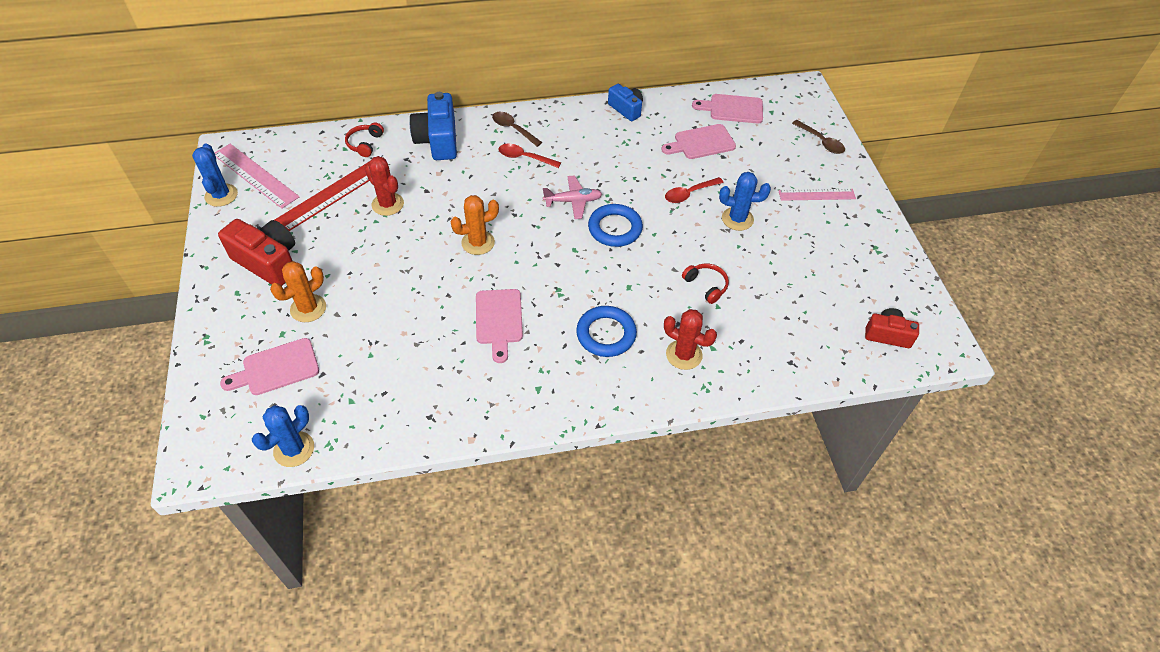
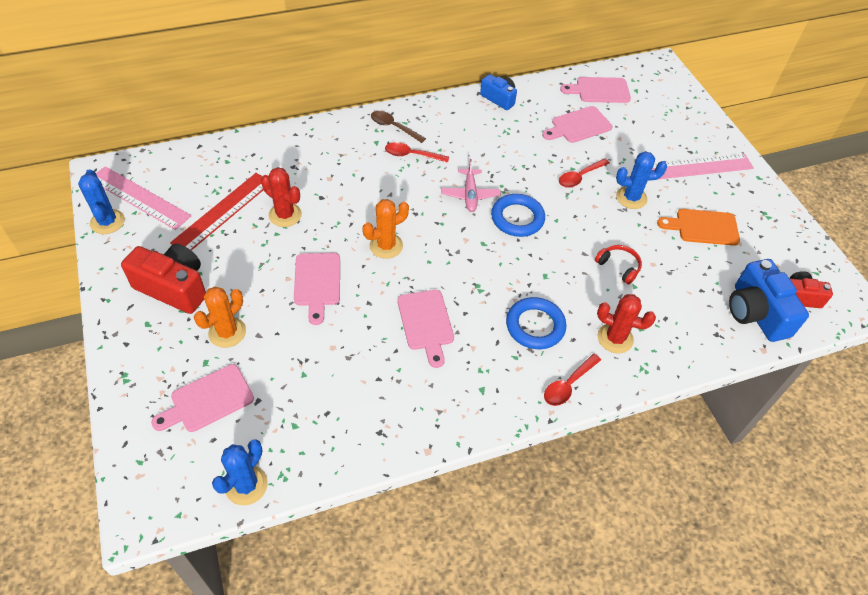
camera: 10 degrees left, 0 degrees up
(365, 144) = (247, 155): red headphones -> none
(403, 271) = (317, 283): none -> pink cutting board
(438, 140) = (321, 145): blue camera -> blue camera (756, 313)
(573, 201) = (470, 195): pink plane -> pink plane turned 105 degrees clockwise
(624, 394) = (568, 385): none -> red spoon
(805, 255) = (703, 227): none -> orange cutting board
(816, 194) = (698, 167): pink ruler -> pink ruler, size x1.50
(821, 141) = (689, 115): brown spoon -> none

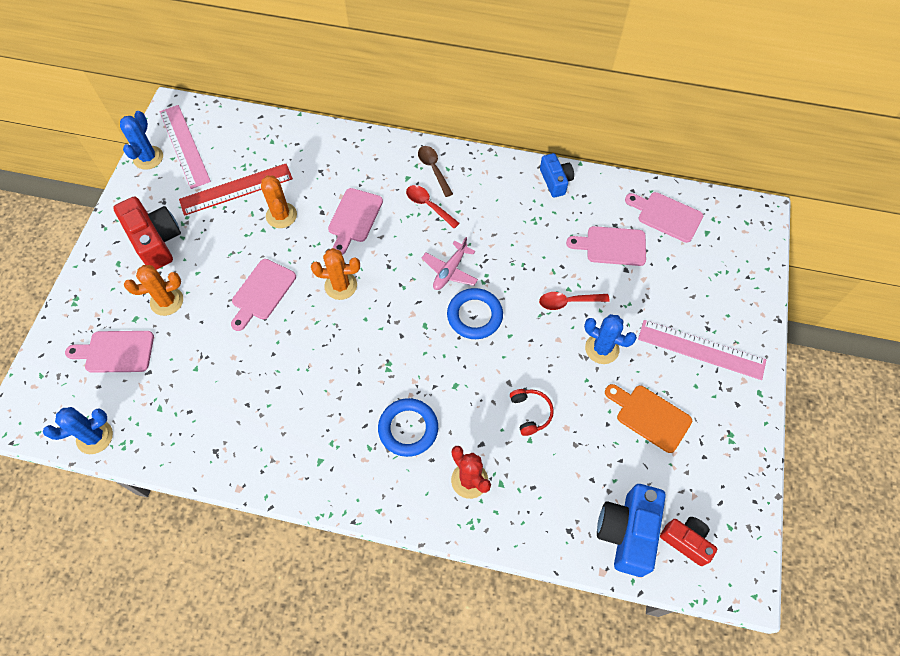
camera: 35 degrees right, 10 degrees up
(285, 215) = (281, 215): red cactus -> orange cactus
(426, 323) = (320, 376): pink cutting board -> pink cutting board (354, 218)
(568, 385) = (393, 499): red spoon -> none

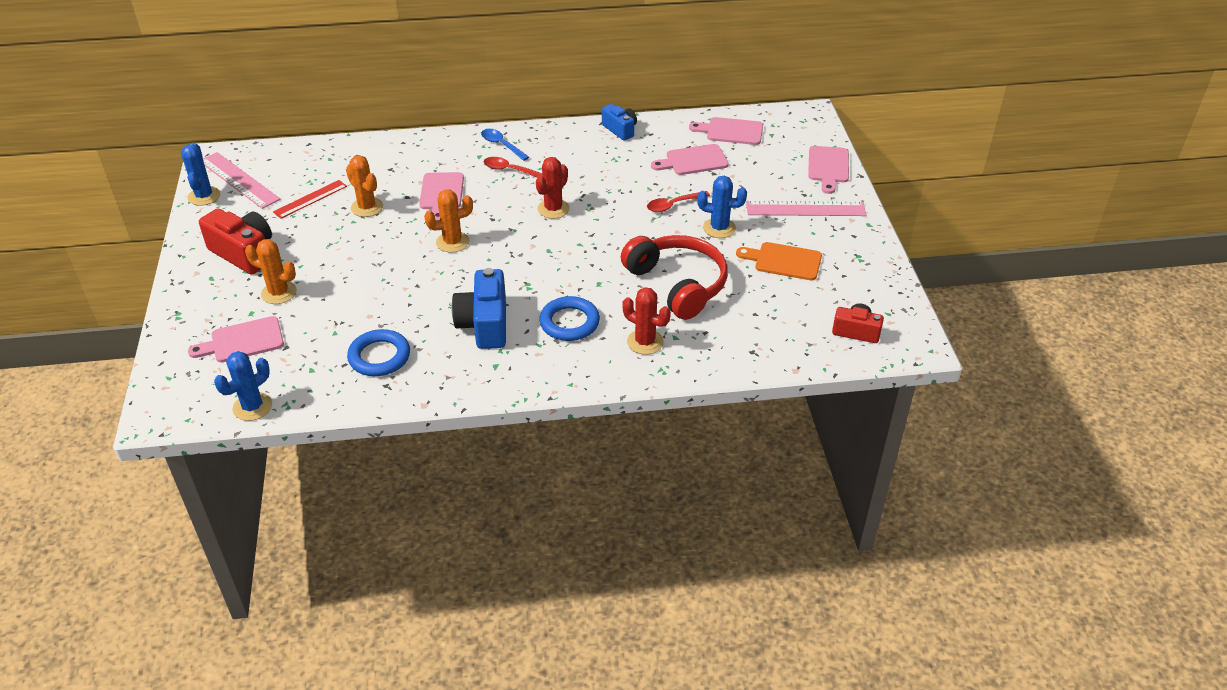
camera: 20 degrees left, 20 degrees down
(167, 301) = (279, 293): orange cactus -> orange cactus turned 60 degrees clockwise
(236, 189) = (310, 199): red ruler -> red ruler, size x0.67
(262, 292) = (375, 264): pink cutting board -> pink cutting board (828, 167)
(433, 169) = (501, 145): brown spoon -> blue spoon
(450, 271) = (553, 209): pink plane -> red cactus
(474, 316) = (592, 233): blue ring -> blue ring (379, 357)
(530, 413) = (677, 284): red headphones -> red headphones, size x2.29
(627, 532) = (803, 339): blue camera -> blue camera (484, 324)

